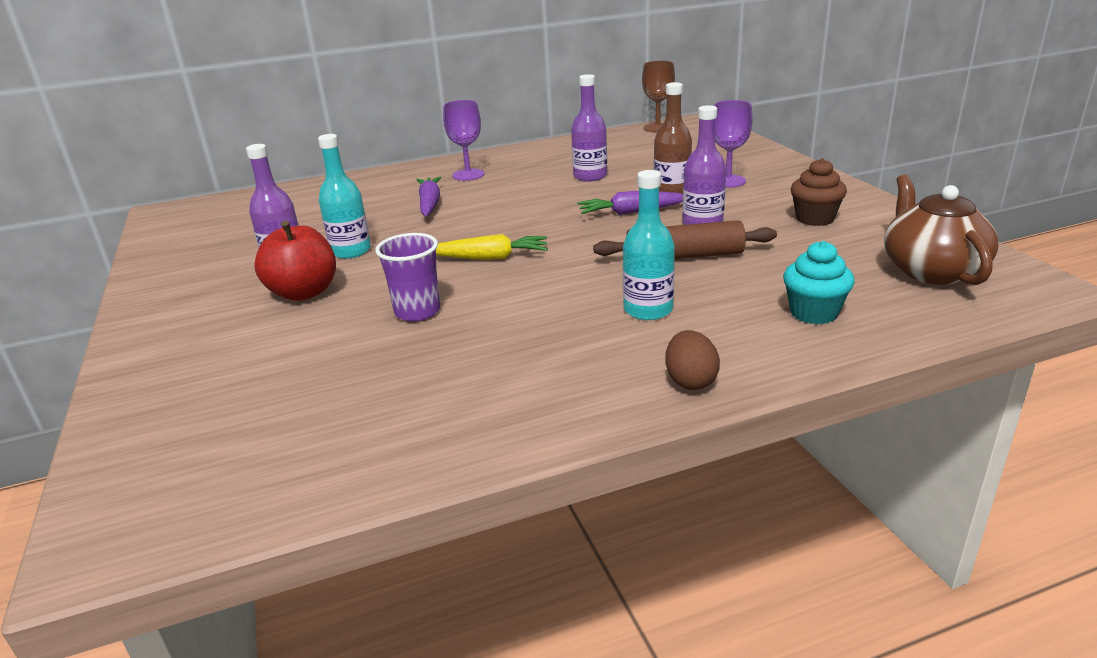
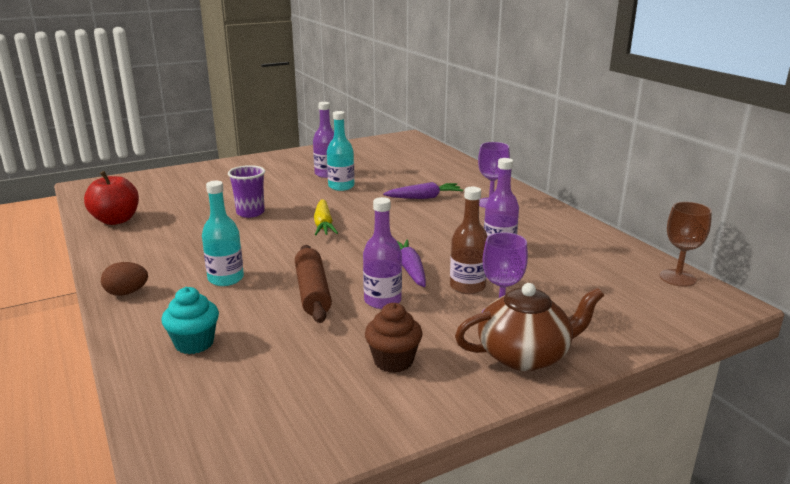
camera: 80 degrees right, 5 degrees down
(304, 292) = (285, 184): red apple -> red apple (116, 220)
(931, 270) = (254, 418): brown teapot -> brown teapot (525, 355)

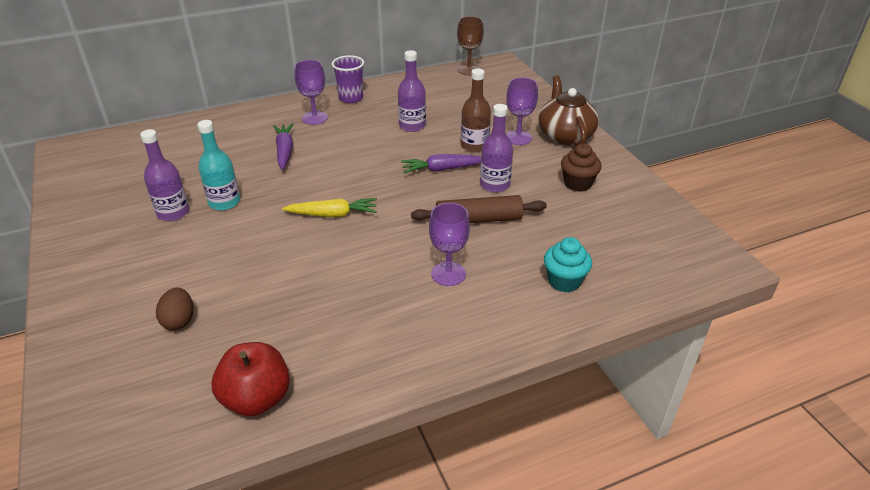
camera: 85 degrees left, 15 degrees up
(127, 293) = (473, 343): brown egg -> brown egg (179, 320)
(226, 279) = (448, 274): turquoise bottle -> purple goblet
(250, 213) = (279, 269): purple cup -> purple cup (351, 98)

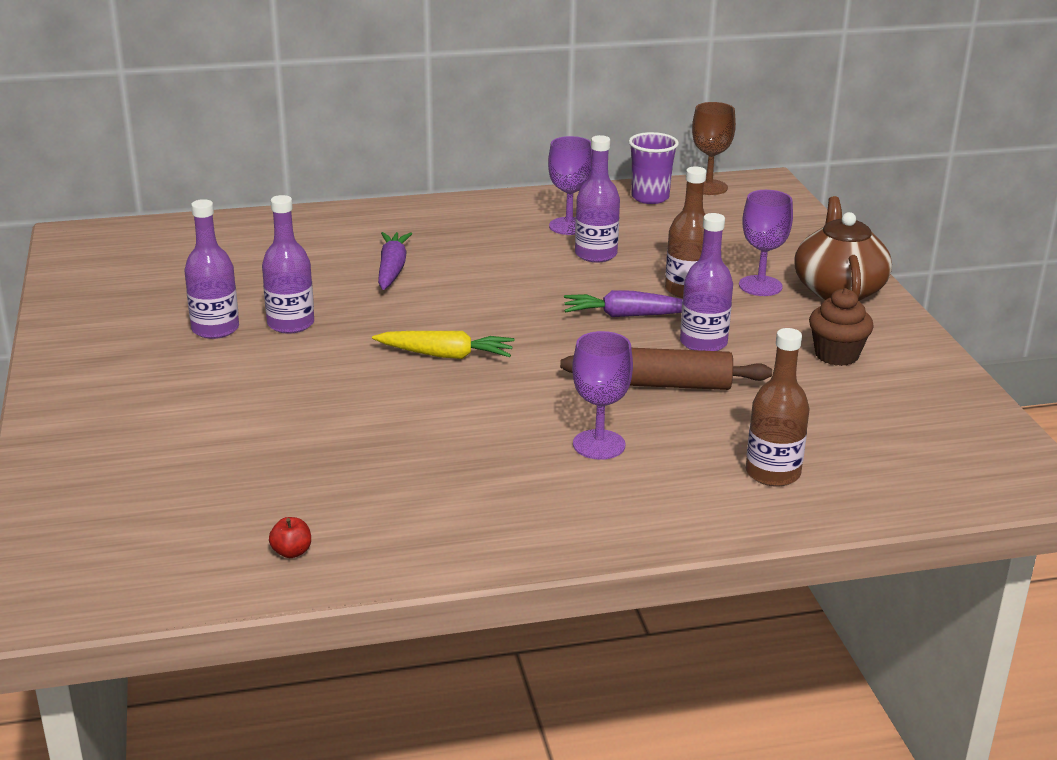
camera: 10 degrees right, 10 degrees down
(179, 320) = (202, 454): brown egg -> none
(224, 202) = (290, 324): turquoise bottle -> purple bottle
(256, 398) = (291, 552): red apple -> red apple, size x0.41
(315, 118) = (447, 231): purple goblet -> purple goblet (569, 226)
(351, 98) = (509, 209): purple cup -> purple cup (650, 197)
(564, 281) = (772, 473): turquoise cupcake -> brown bottle

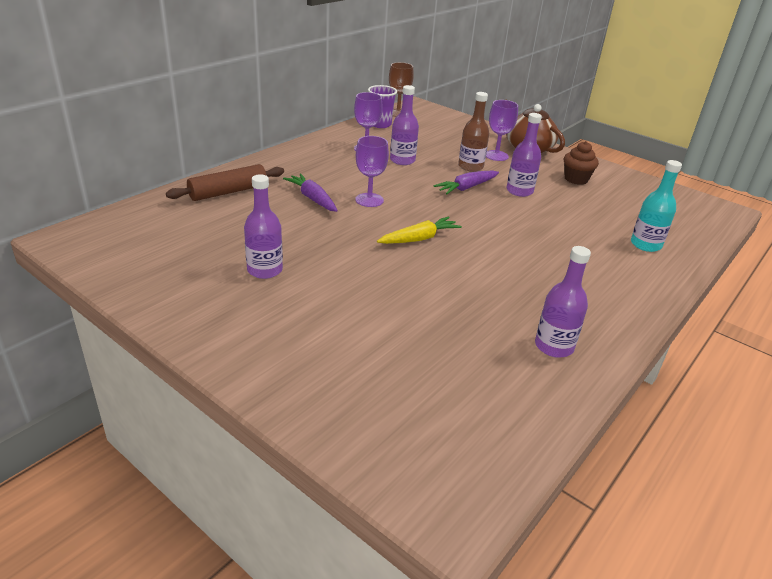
camera: 40 degrees left, 5 degrees up
(290, 324) = (306, 250): purple bottle -> purple bottle (554, 346)
(291, 552) = (532, 392): red apple -> none
(599, 445) = (563, 260): purple goblet -> purple goblet (369, 200)
(664, 384) = (538, 217): brown rolling pin -> brown rolling pin (228, 192)
(772, 473) = (645, 245): brown bottle -> turquoise bottle

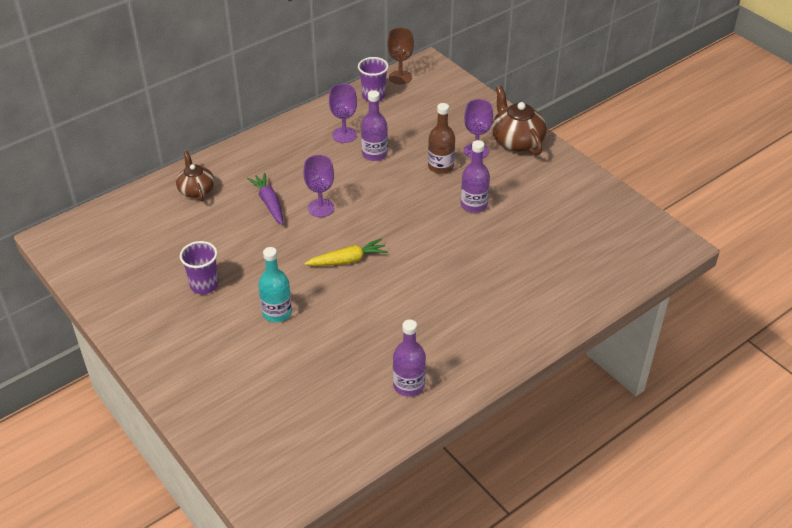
camera: 15 degrees right, 10 degrees up
(228, 192) = (196, 190): brown rolling pin -> brown teapot
(265, 270) = (204, 285): purple bottle -> purple cup
(466, 188) = (422, 197): purple carrot -> none
(576, 179) = (543, 191): brown cupcake -> none
(645, 245) = (560, 284): turquoise bottle -> turquoise bottle (277, 312)

